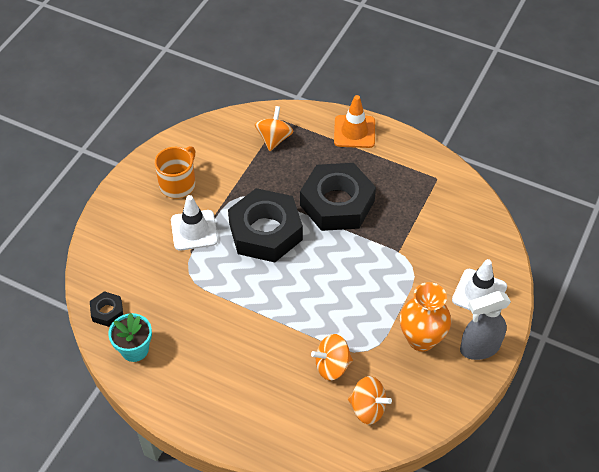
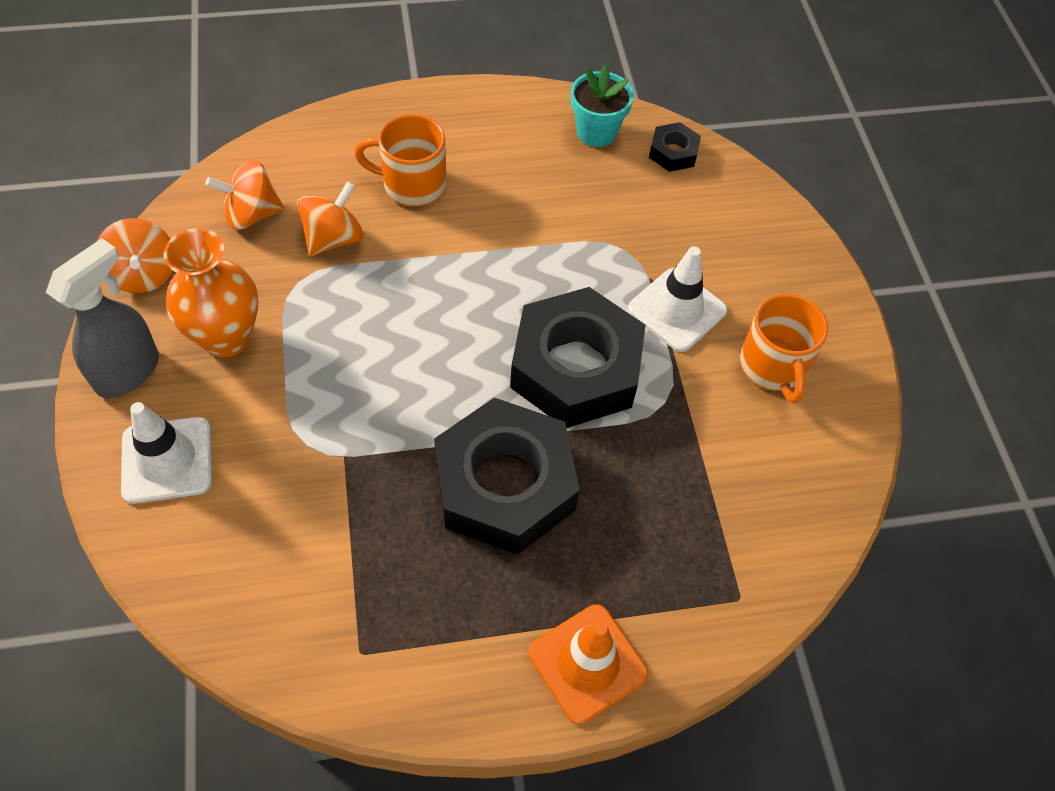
camera: 140 degrees right, 5 degrees up
(265, 376) = (412, 184): none -> orange mug
(274, 139) = (713, 547): orange spinning top -> orange spinning top (144, 274)

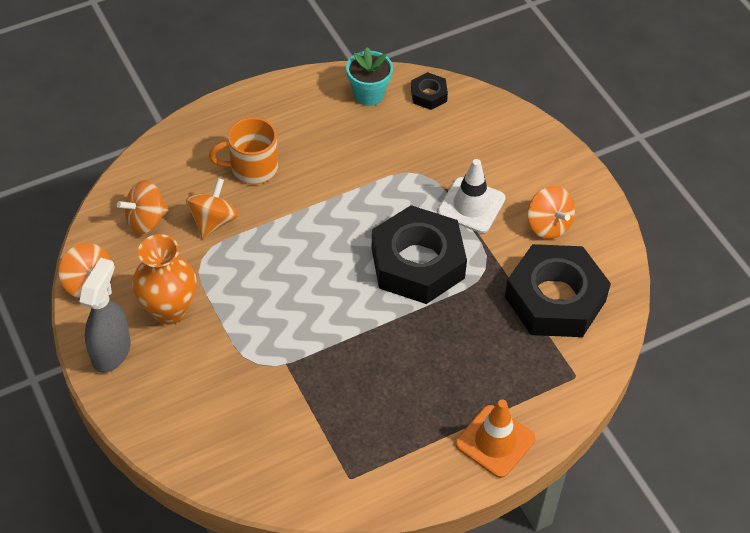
camera: 15 degrees left, 5 degrees down
(167, 460) = (167, 400): white traffic cone -> none
(504, 484) = (400, 351): black nut -> black nut (555, 299)
(773, 366) = (548, 225): orange mug -> orange spinning top

